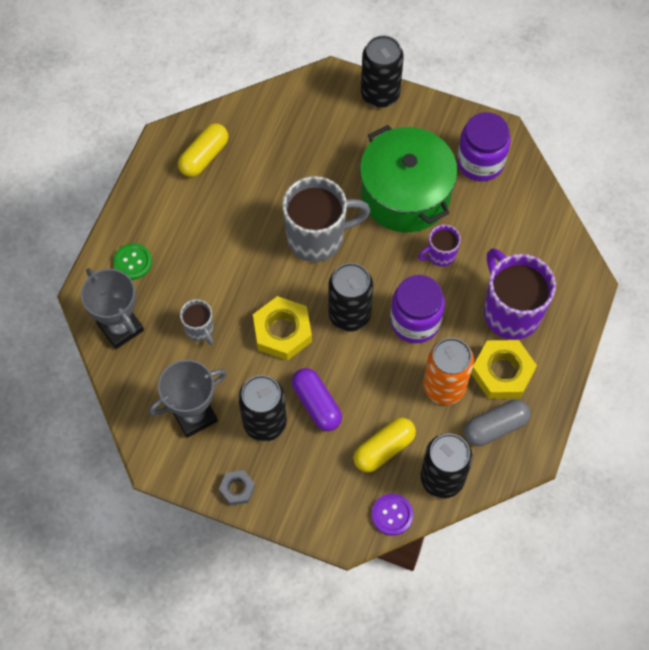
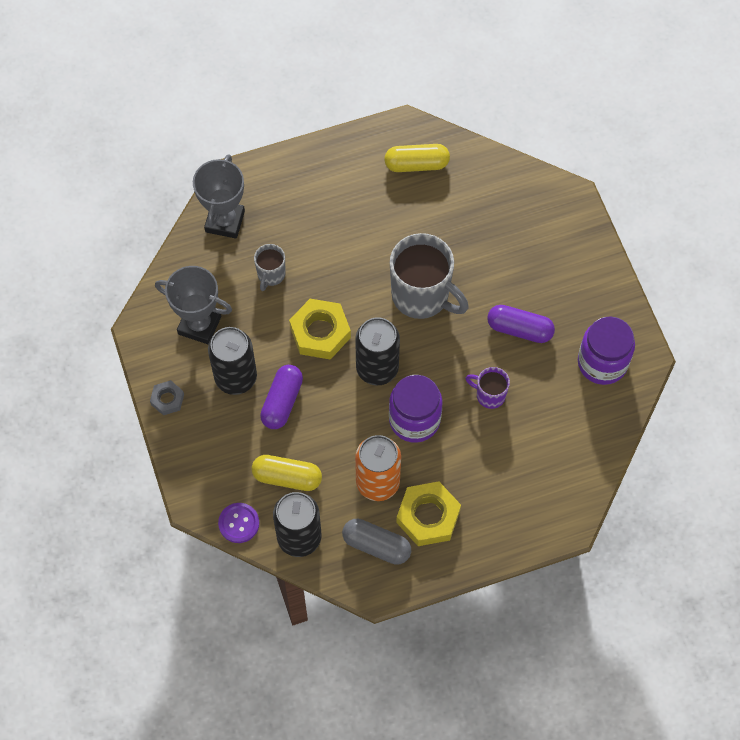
camera: 50 degrees right, 0 degrees up
(133, 262) = (284, 187): green button -> none
(380, 94) = (592, 243): black can -> none
(405, 194) = (519, 329): green pot -> purple capsule
(510, 312) = (487, 484): purple mug -> none

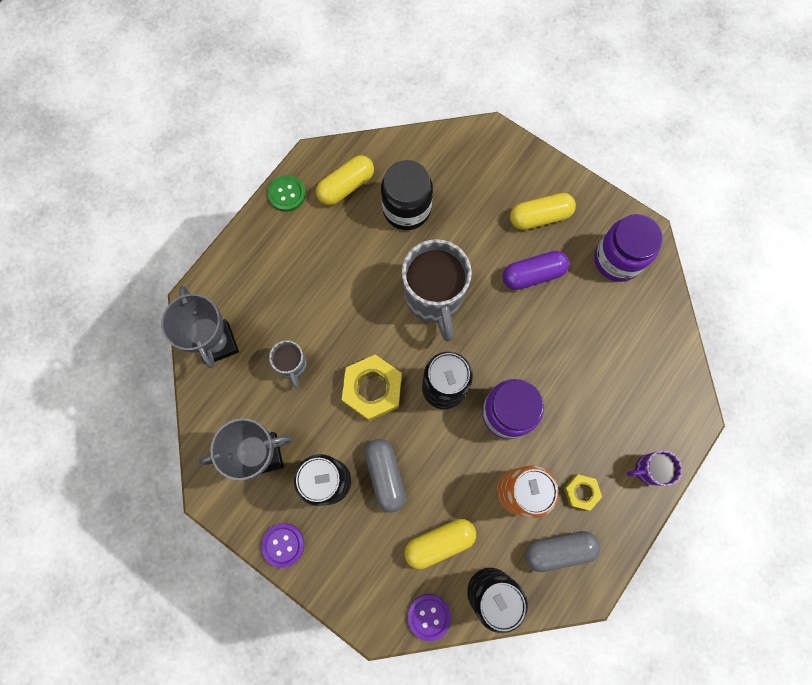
camera: 35 degrees left, 10 degrees up
(167, 399) = (283, 545): grey nut -> purple button
(282, 402) = (385, 475): purple capsule -> grey capsule
(363, 141) = (287, 194): none -> green button
(422, 296) = (434, 298): grey mug -> grey mug turned 75 degrees clockwise
(428, 516) = (581, 492): yellow nut -> yellow nut, size x0.55
(453, 213) = (406, 209): none -> black jar
(489, 395) = (551, 348): purple mug -> purple mug (648, 469)
(562, 288) = (540, 217): none -> yellow capsule

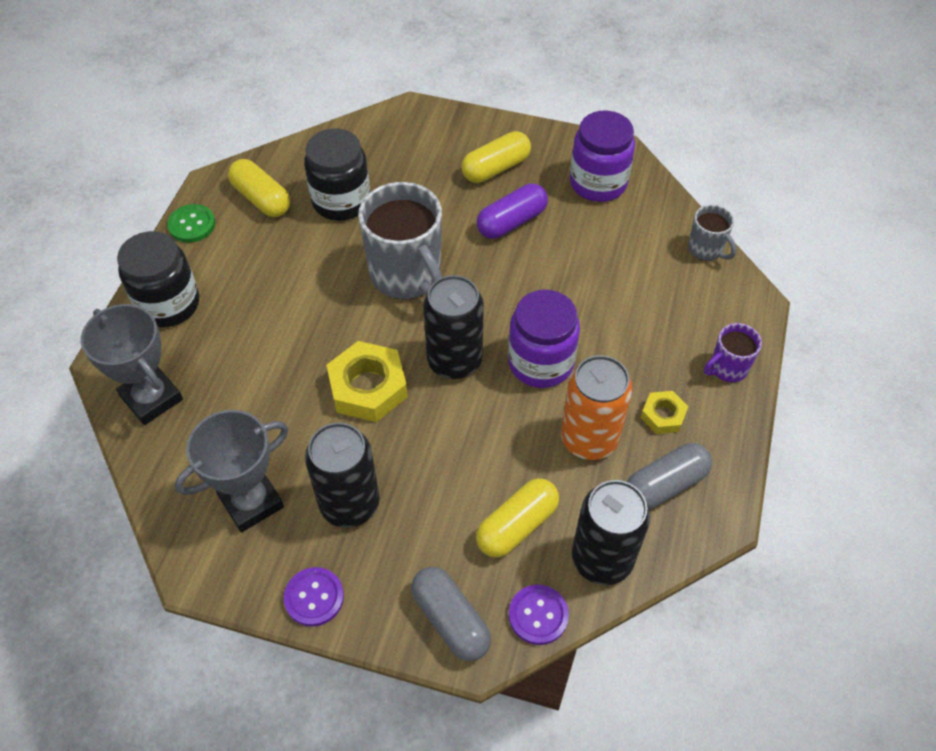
camera: 20 degrees left, 20 degrees down
(250, 263) = (168, 304): none -> black jar
(293, 365) = (258, 393): grey mug -> grey mug (706, 249)
(346, 186) = (261, 199): yellow capsule -> yellow capsule turned 75 degrees counterclockwise
(385, 475) = (419, 474): grey capsule -> grey capsule (450, 620)

